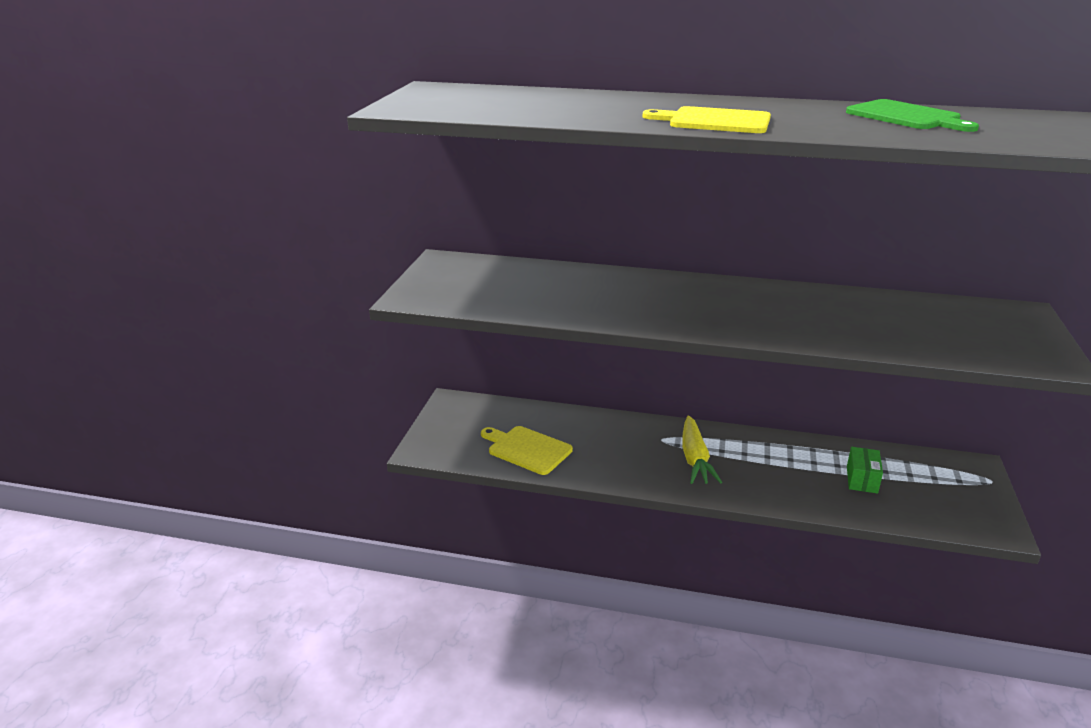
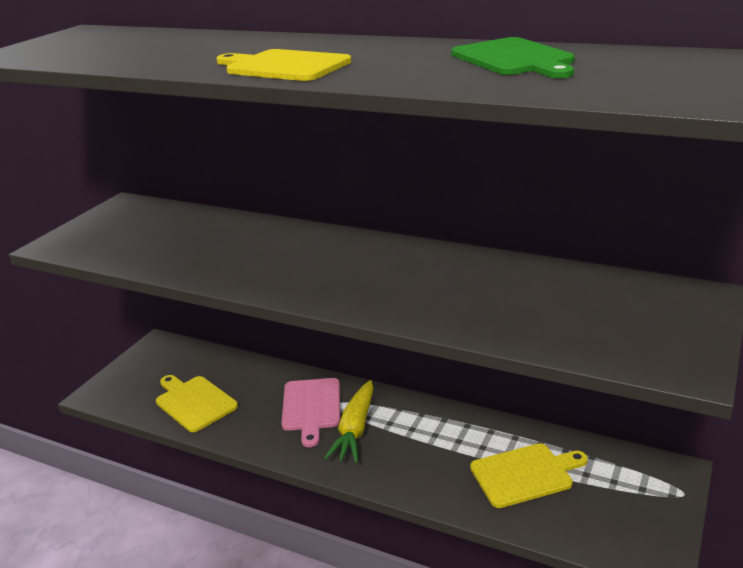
camera: 15 degrees right, 0 degrees up
(642, 444) = (311, 407): none -> pink cutting board
(861, 479) = (525, 474): green box -> yellow cutting board

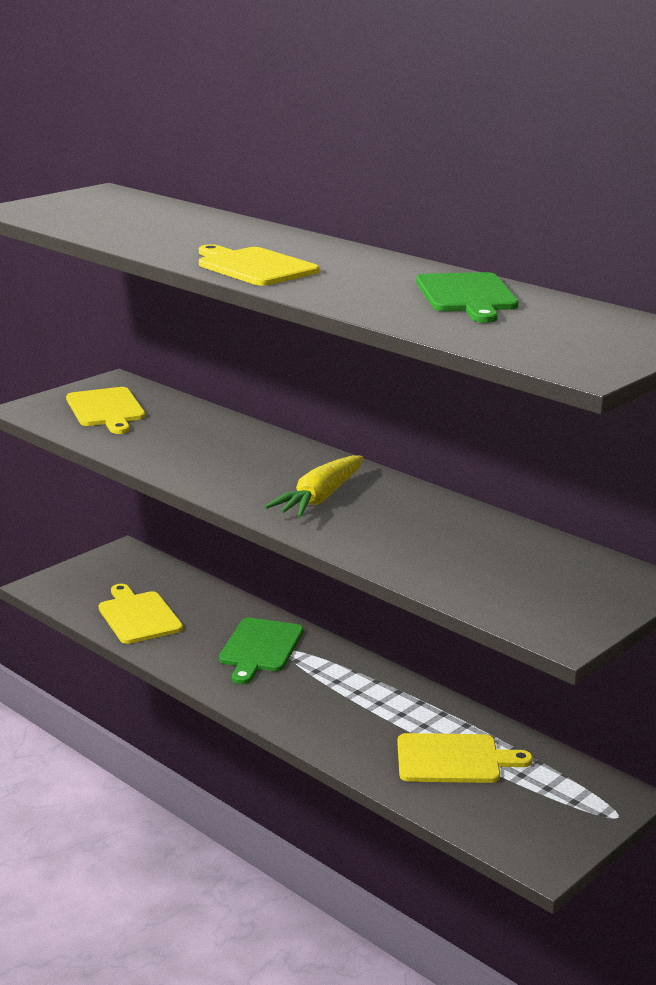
camera: 15 degrees right, 5 degrees down
(128, 231) = (106, 409): none -> yellow cutting board
(311, 407) = (260, 648): pink cutting board -> green cutting board
(355, 429) = (295, 679): yellow carrot -> yellow carrot (320, 498)

